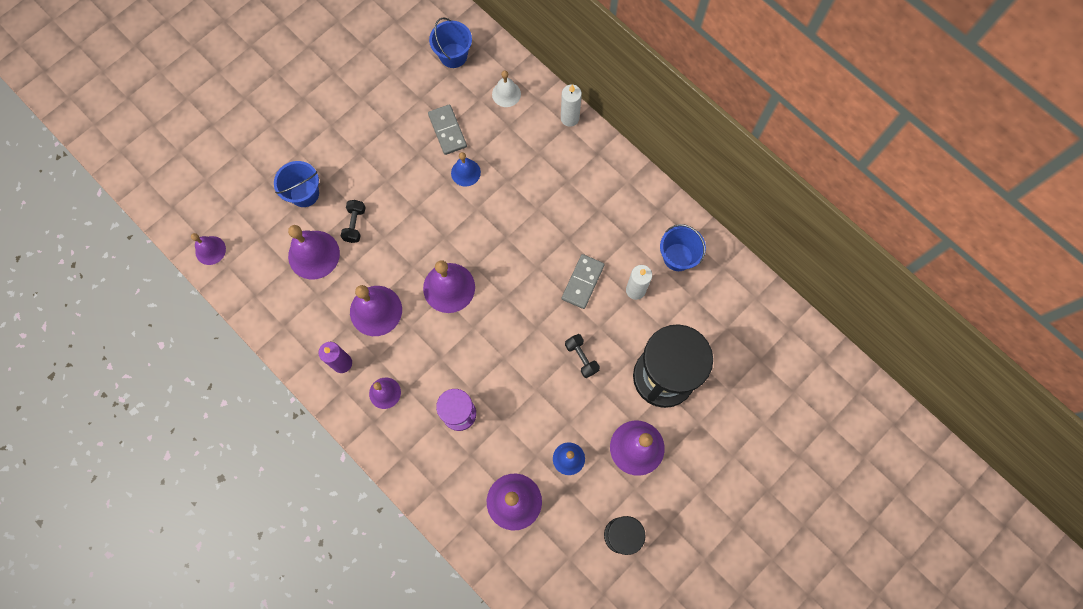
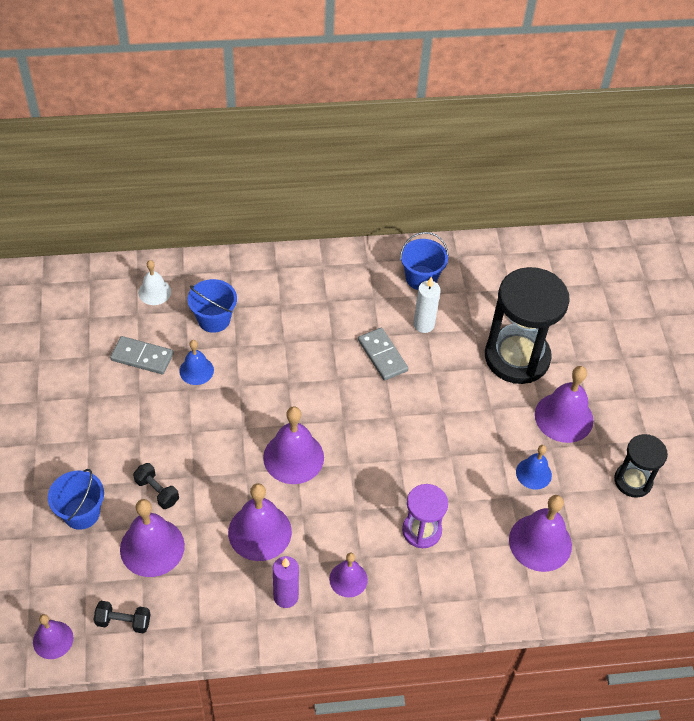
camera: 55 degrees left, 20 degrees down
(453, 55) = (75, 304): blue bucket -> blue bucket (214, 319)
(569, 118) = (225, 264): white candle -> none
(581, 358) = (450, 402): black dumbbell -> black dumbbell (123, 622)

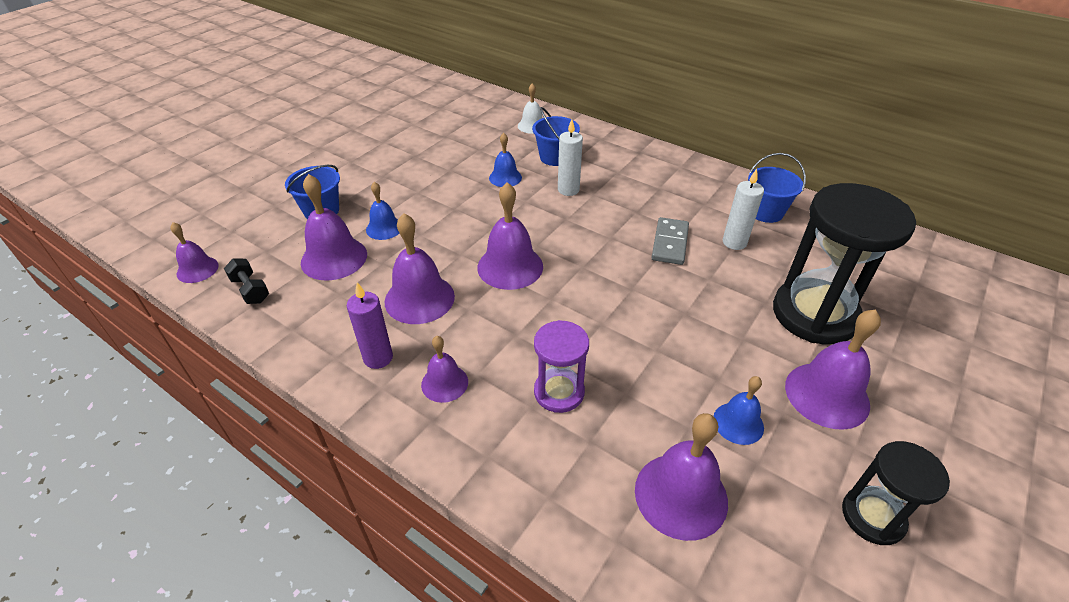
camera: 45 degrees right, 10 degrees down
(142, 357) = (478, 153): grey domino -> none
(157, 491) = (384, 228): black dumbbell -> blue bell
(261, 350) = (568, 190): none -> white candle

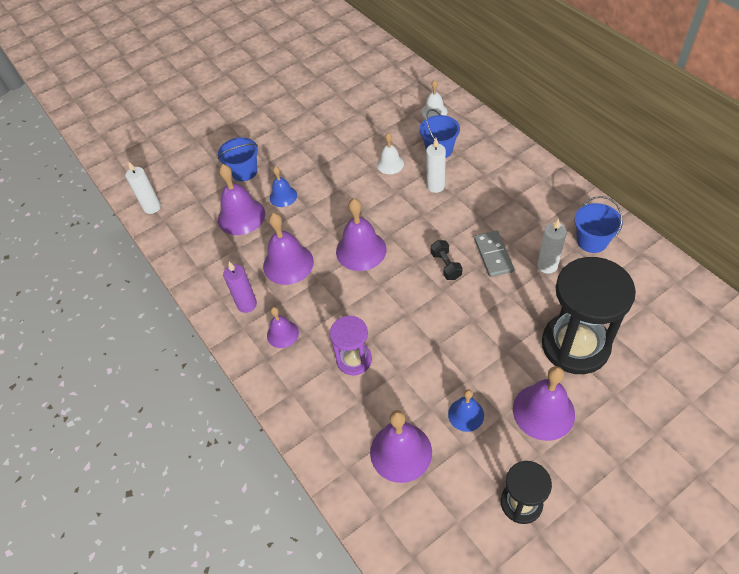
camera: 25 degrees right, 10 degrees up
(197, 269) = (152, 207): purple bell -> white candle
(250, 290) = (181, 232): black dumbbell -> black dumbbell (446, 265)
(505, 177) = (390, 164): blue bell -> white bell
(670, 243) = (493, 255): grey domino -> grey domino turned 45 degrees counterclockwise

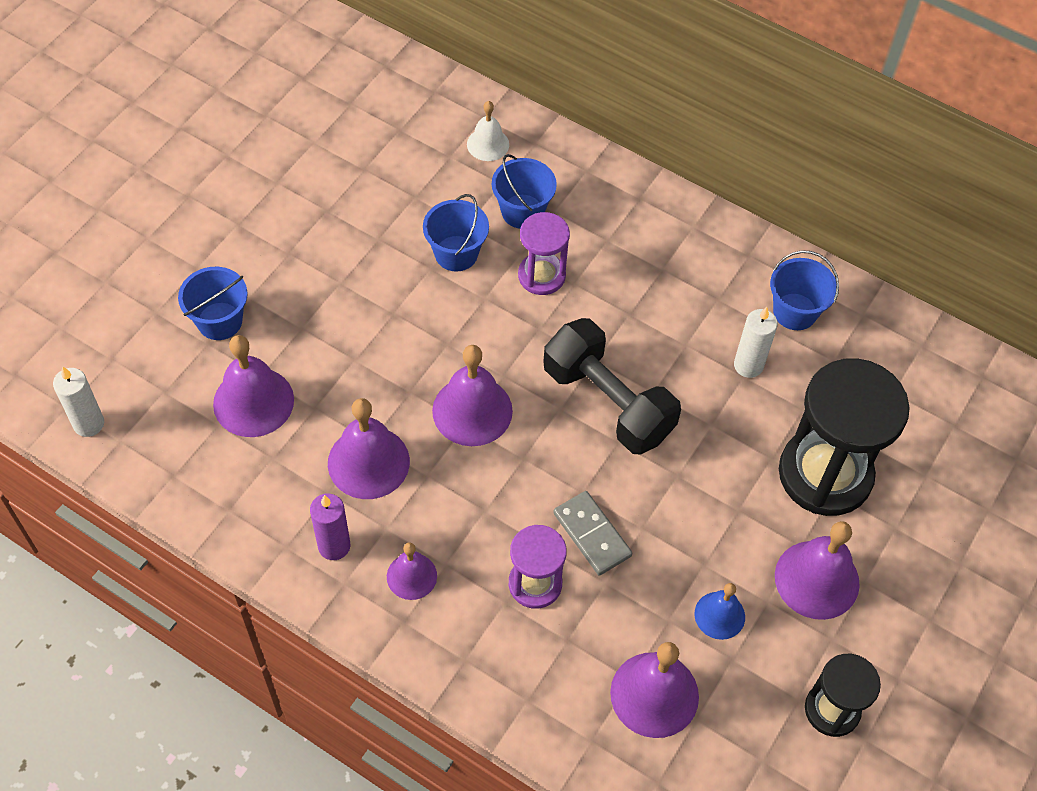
camera: 30 degrees left, 5 degrees up
(283, 196) = (307, 350): blue bell -> none
(390, 164) = (456, 253): white bell -> blue bucket
(435, 186) = (541, 276): white candle -> purple hourglass
(446, 265) = (608, 402): black dumbbell -> black dumbbell, size x2.26
(493, 255) = (669, 368): grey domino -> grey domino (592, 534)

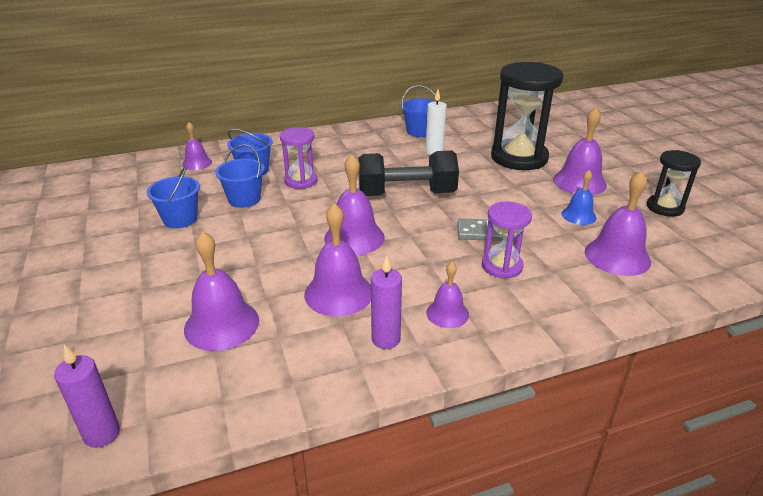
camera: 50 degrees left, 25 degrees down
(89, 424) = (102, 434): white candle -> purple candle
(219, 321) = (135, 310): blue bucket -> blue bucket (180, 219)
(488, 144) = (197, 163): white bell -> purple bell

